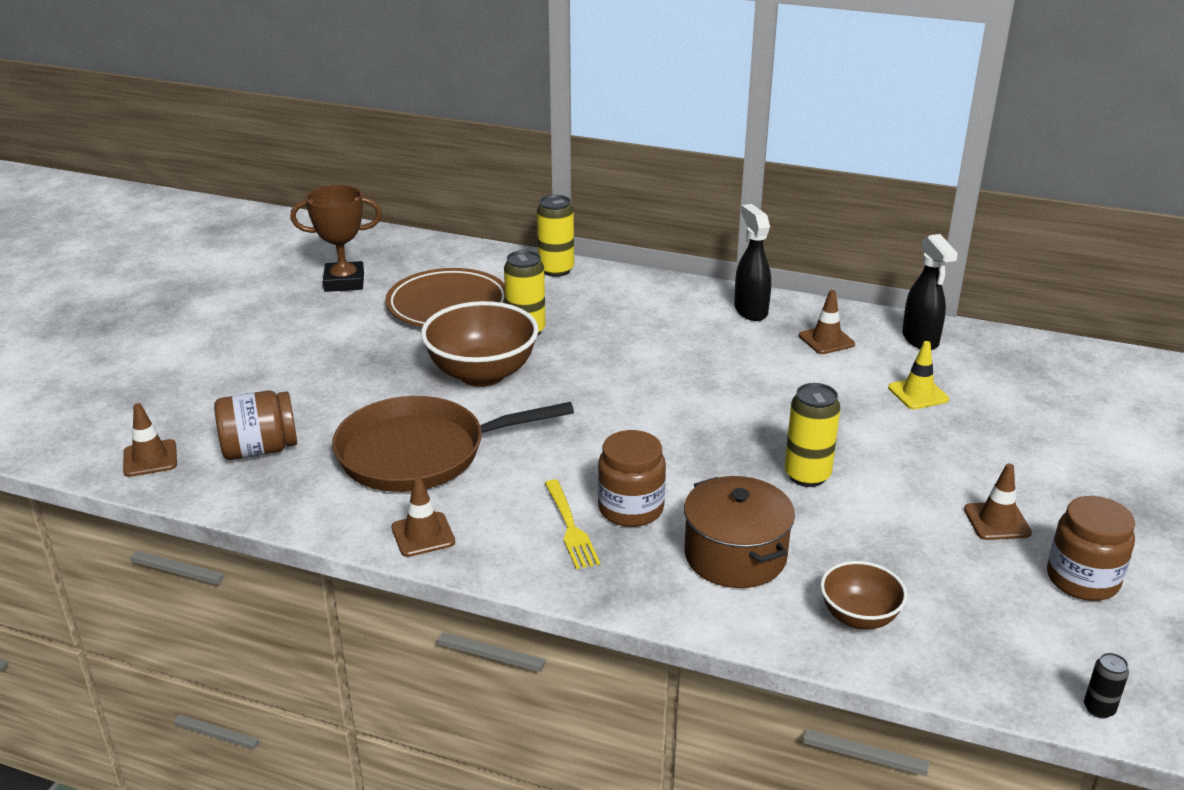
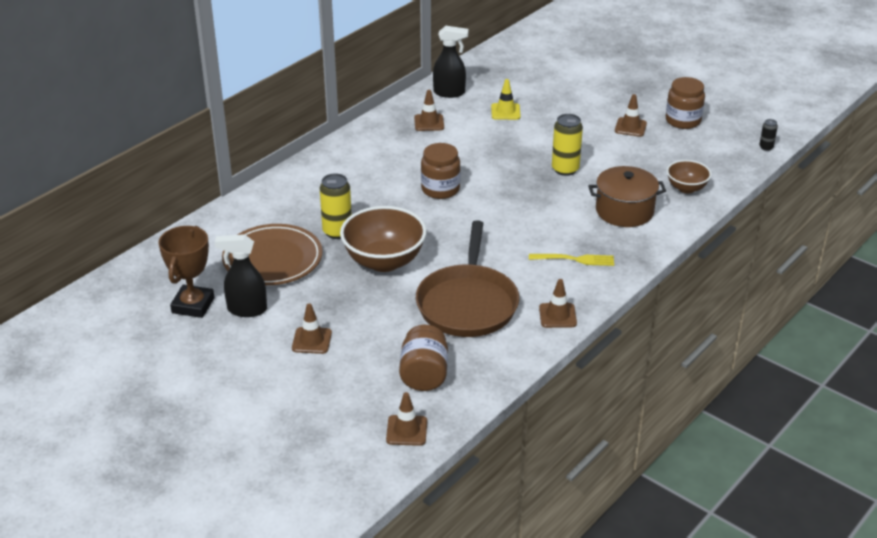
camera: 70 degrees left, 5 degrees up
(305, 361) = (311, 340): none -> brown traffic cone
(556, 270) = (255, 201): yellow can -> none
(630, 509) = (567, 235): brown jar -> brown jar (440, 189)
(750, 310) = (374, 138): black spray bottle -> black spray bottle (246, 310)

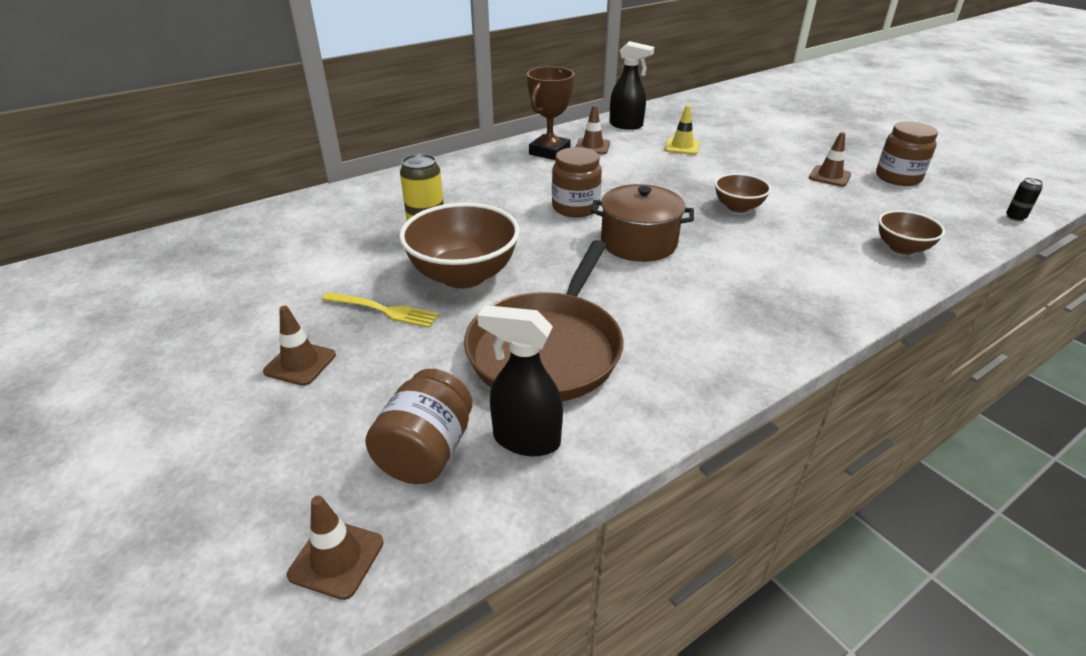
camera: 15 degrees right, 0 degrees up
(193, 305) = (194, 290): brown trophy -> brown trophy (549, 152)
(246, 310) = (251, 306): black spray bottle -> black spray bottle (525, 440)
(273, 259) = (331, 253): brown plate -> none
(557, 316) = (678, 392): brown traffic cone -> none
(565, 169) = (738, 207): yellow can -> brown bowl
(575, 259) = (726, 314): yellow fork -> yellow fork (383, 310)
(624, 211) = (810, 263): brown pot -> brown pot (638, 242)

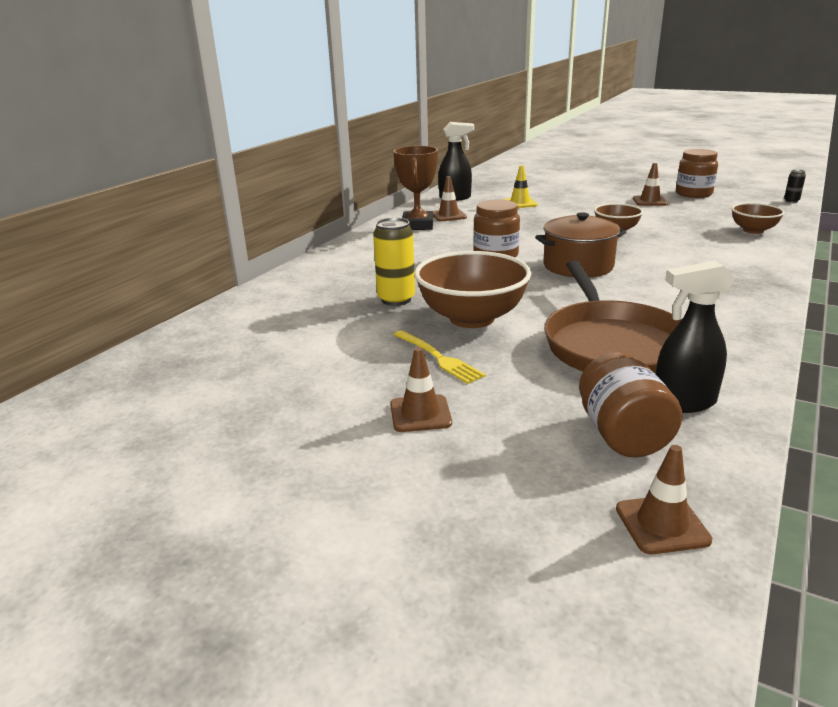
camera: 25 degrees left, 10 degrees down
(383, 310) = (438, 358): yellow fork -> yellow fork turned 60 degrees clockwise

